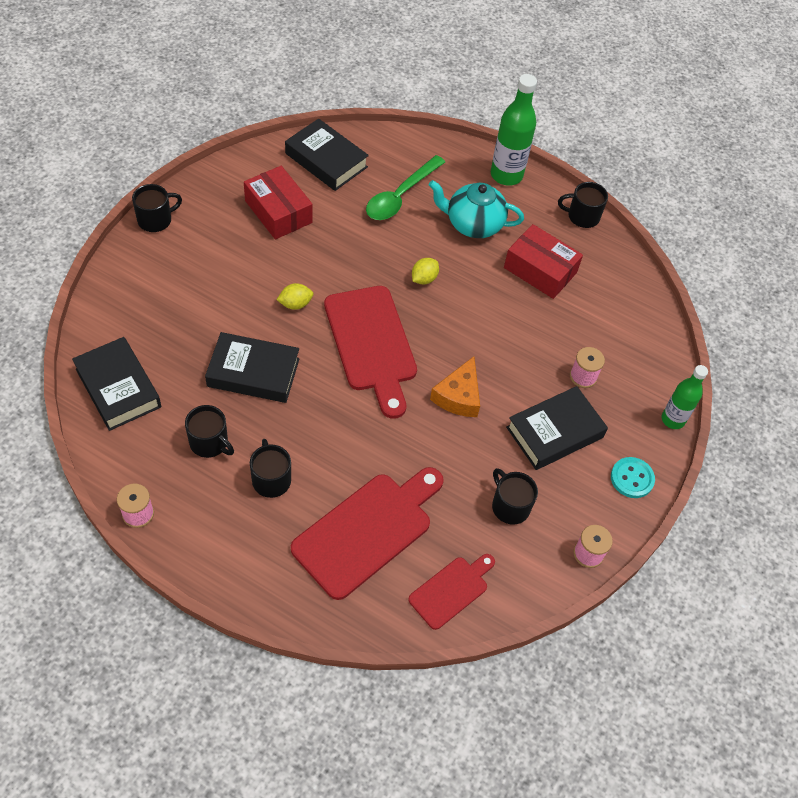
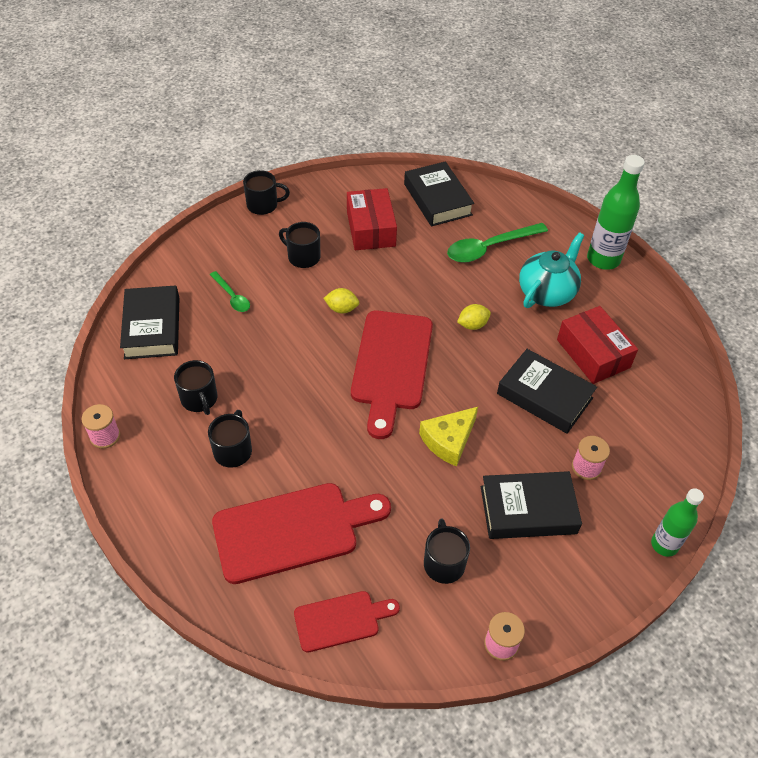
camera: 30 degrees right, 5 degrees down
(181, 328) = (232, 296): none -> green spoon
(253, 372) = (271, 354): black book -> black book (544, 396)
(458, 396) = (449, 440): orange cheese -> yellow cheese
(473, 224) = (547, 292): turquoise teapot -> turquoise teapot turned 90 degrees clockwise
(582, 216) = (663, 318): black mug -> black mug (303, 257)
(632, 478) = (588, 587): turquoise button -> none

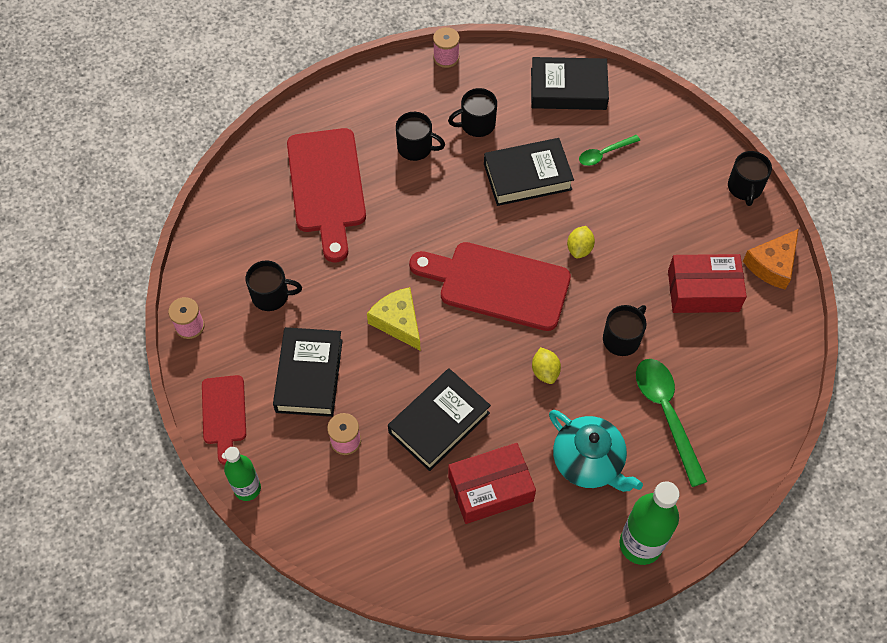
camera: 100 degrees right, 10 degrees up
(303, 257) = (659, 220): black mug -> black mug (622, 339)
(338, 190) = (772, 265): none -> orange cheese
(341, 620) = (239, 213): red cutting board -> red cutting board (224, 414)
(437, 199) = (755, 370): black book -> black book (527, 176)

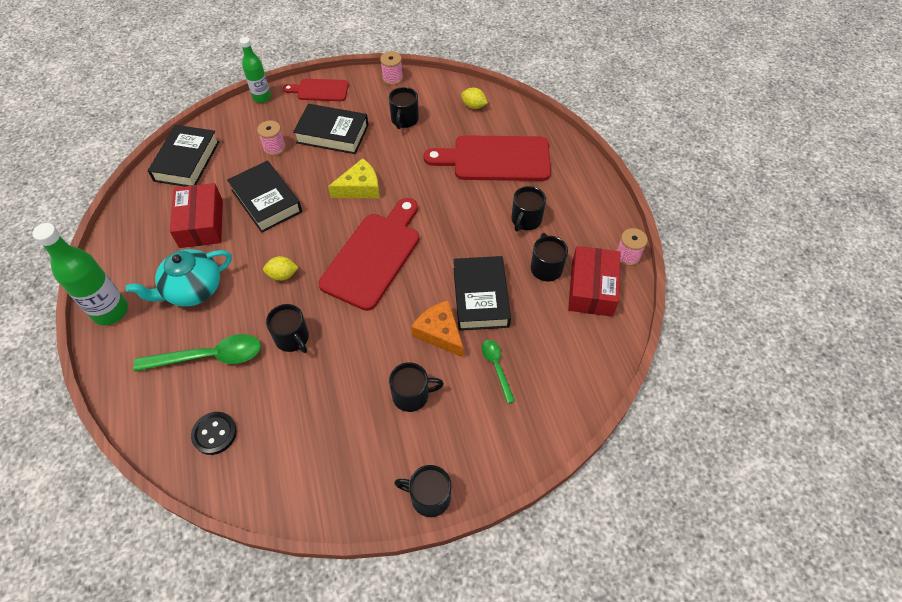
camera: 100 degrees right, 5 degrees down
(568, 89) = (581, 351): black book -> black book (187, 161)
(579, 249) = (393, 324): yellow lemon -> yellow lemon (473, 106)
(654, 218) = (411, 395): none -> black mug
(703, 291) = (318, 420): red box -> red box (591, 288)
(746, 379) = (214, 434): none -> black button
(772, 265) = (328, 498): orange cheese -> orange cheese (439, 333)

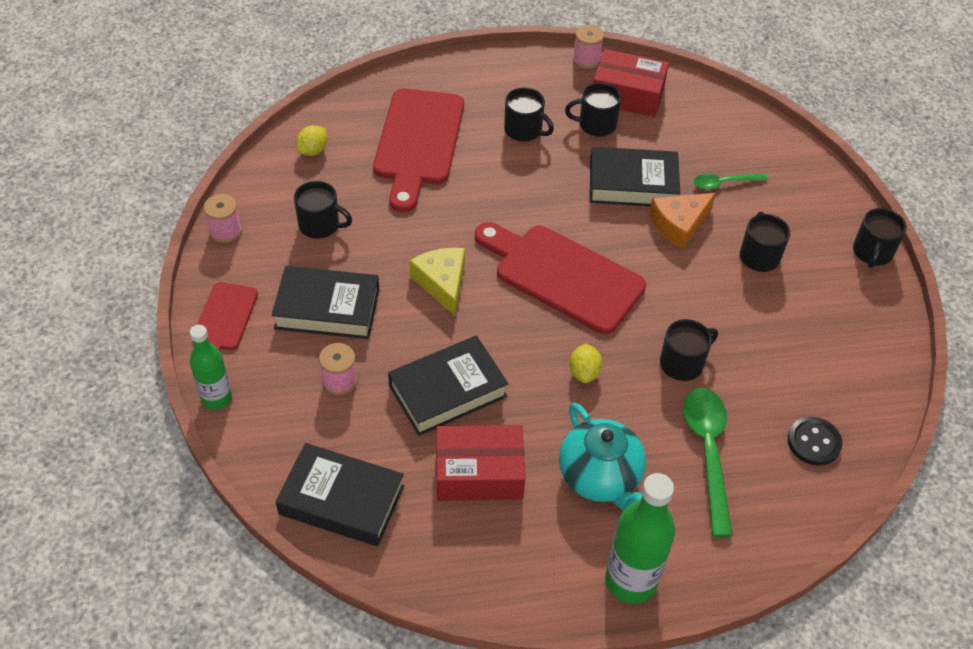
camera: 85 degrees left, 5 degrees down
(332, 134) = (327, 308): black book -> black book turned 75 degrees clockwise

